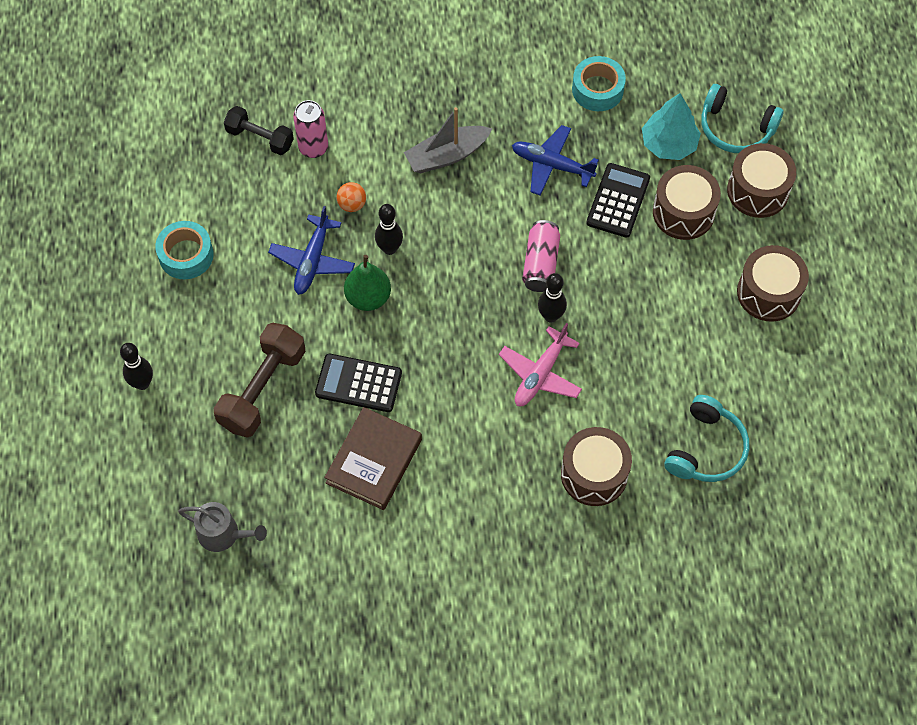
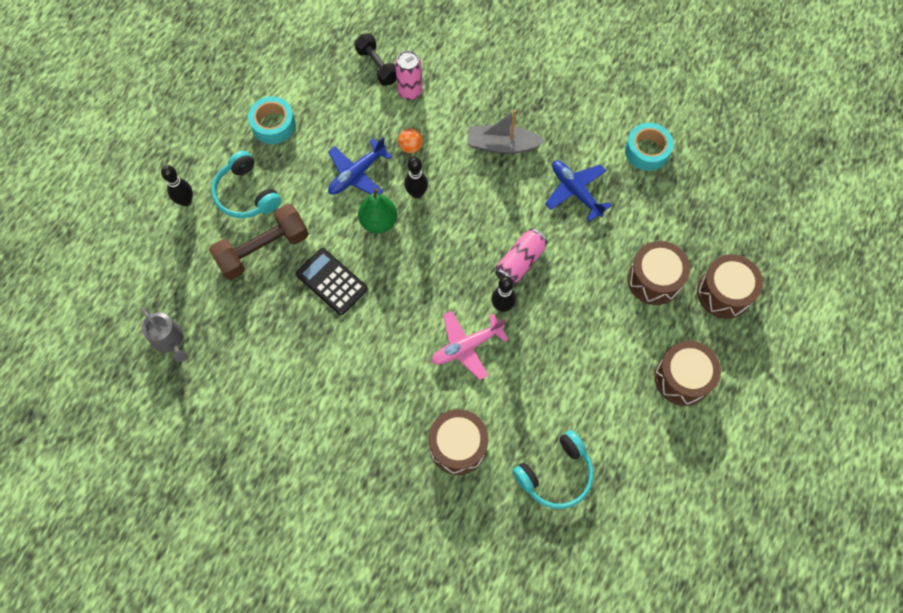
camera: 30 degrees right, 5 degrees up
(374, 461) = (305, 345): brown book -> none
(618, 201) = (609, 244): black calculator -> none
(668, 144) = (676, 220): turquoise tree -> none
(736, 128) = (737, 234): turquoise headphones -> turquoise headphones (246, 194)

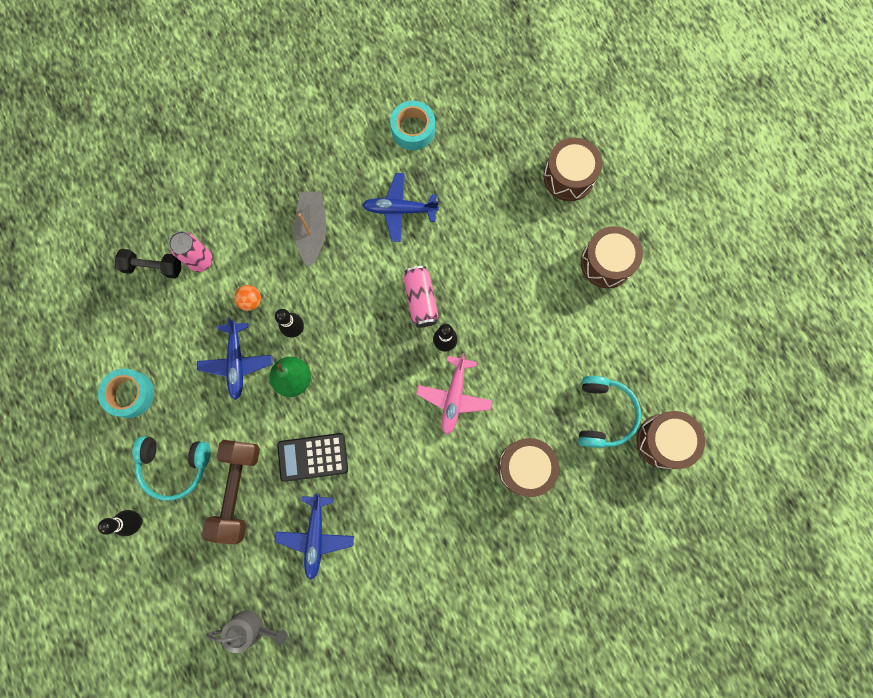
camera: 50 degrees left, 10 degrees up
(273, 331) = (315, 536): none -> blue plane
(502, 145) = (312, 230): grey boat -> grey boat turned 135 degrees clockwise
(654, 279) = (517, 216): brown drum -> brown drum (664, 441)

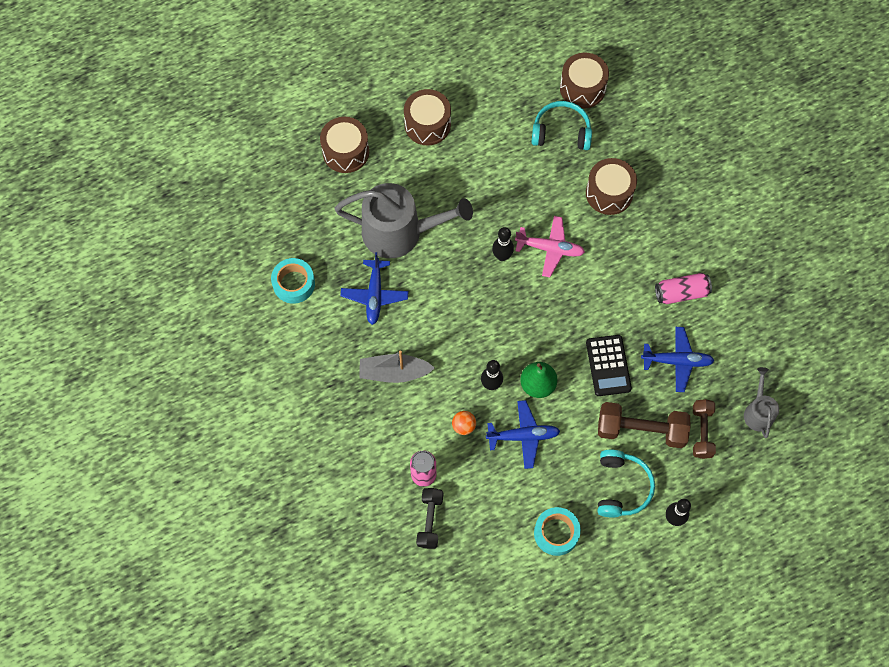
camera: 90 degrees left, 10 degrees down
(231, 559) = (701, 432): none -> brown dumbbell
(421, 300) = (462, 276): pink can -> pink can (681, 293)
(473, 234) = (399, 232): none -> grey watering can

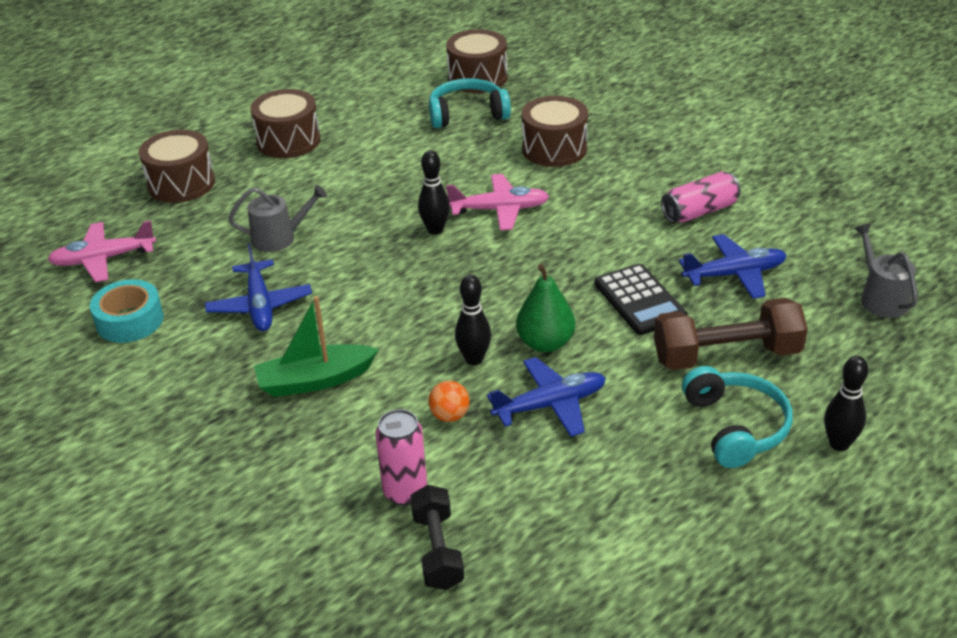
camera: 15 degrees left, 30 degrees down
(284, 218) = (103, 259): none -> pink plane
(394, 372) = (315, 380): grey boat -> green boat
(399, 232) = (279, 238): grey watering can -> grey watering can, size x0.49
(556, 533) = (662, 511): turquoise tape -> none
(701, 432) = (816, 337): brown dumbbell -> none

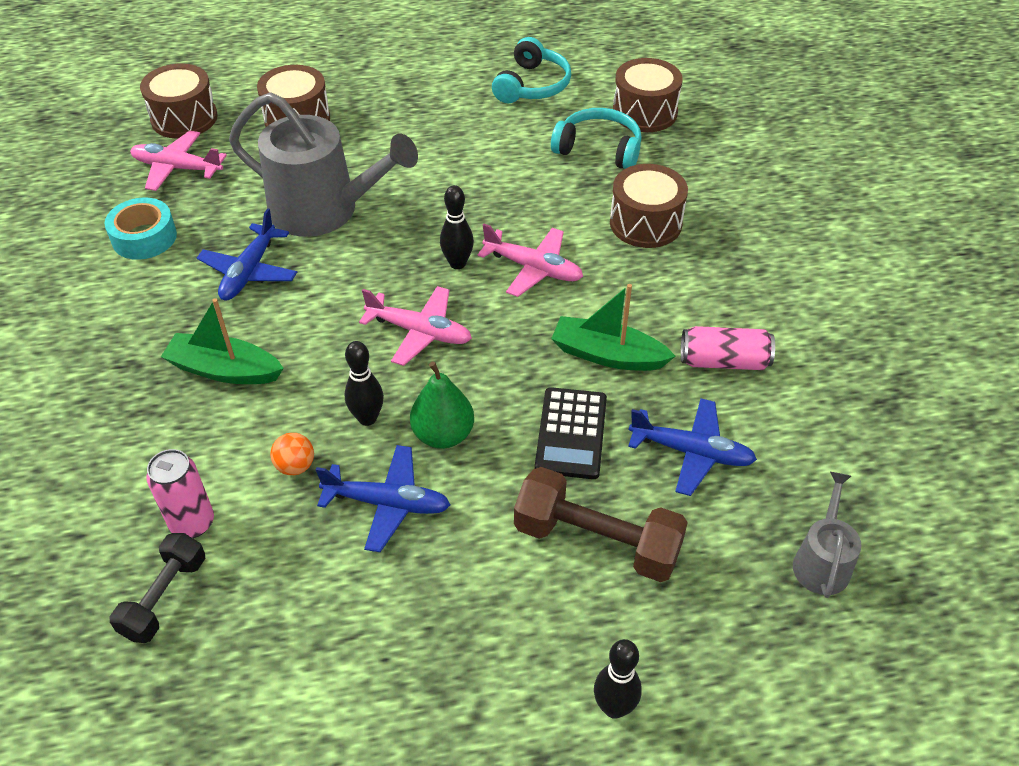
camera: 30 degrees right, 10 degrees up
(279, 238) = (323, 210): grey watering can -> grey watering can, size x2.03
(288, 141) = (419, 112): brown drum -> brown drum (184, 118)
(454, 286) = (420, 332): none -> pink plane
(614, 241) = (607, 355): none -> green boat
(735, 427) = (531, 626): turquoise headphones -> turquoise headphones (532, 85)

